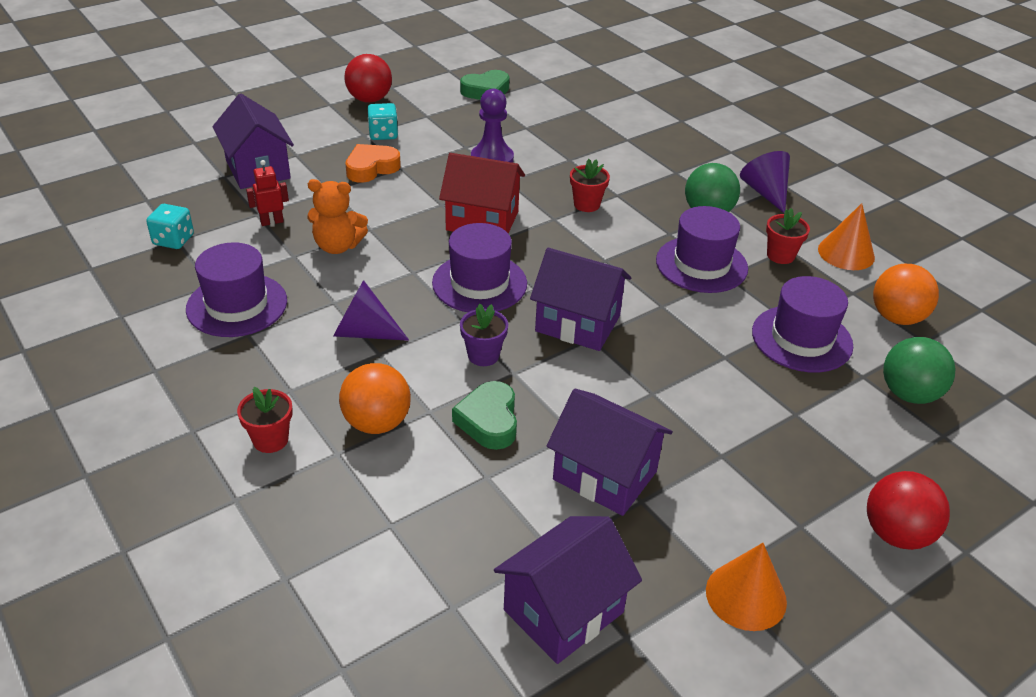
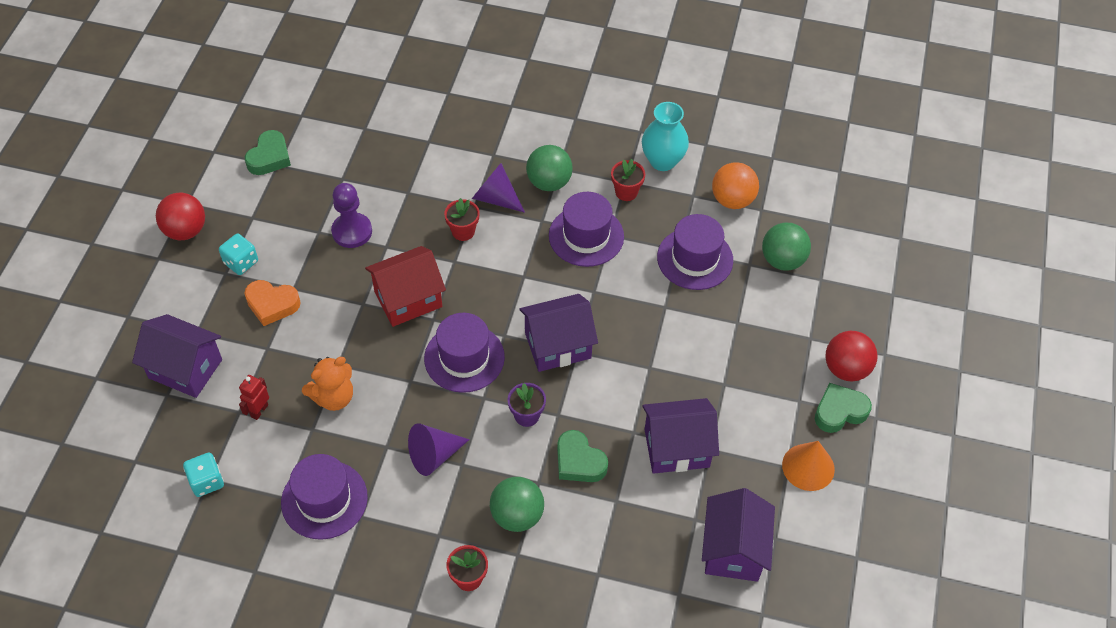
camera: 40 degrees left, 15 degrees up
(371, 168) = (272, 304): orange heart -> orange heart turned 90 degrees counterclockwise
(377, 423) = (517, 515): orange ball -> green ball
(765, 192) = (568, 135): purple cone -> purple cone (495, 198)
(845, 569) = (839, 411): none -> green heart
(846, 253) = (662, 161): orange cone -> turquoise vase

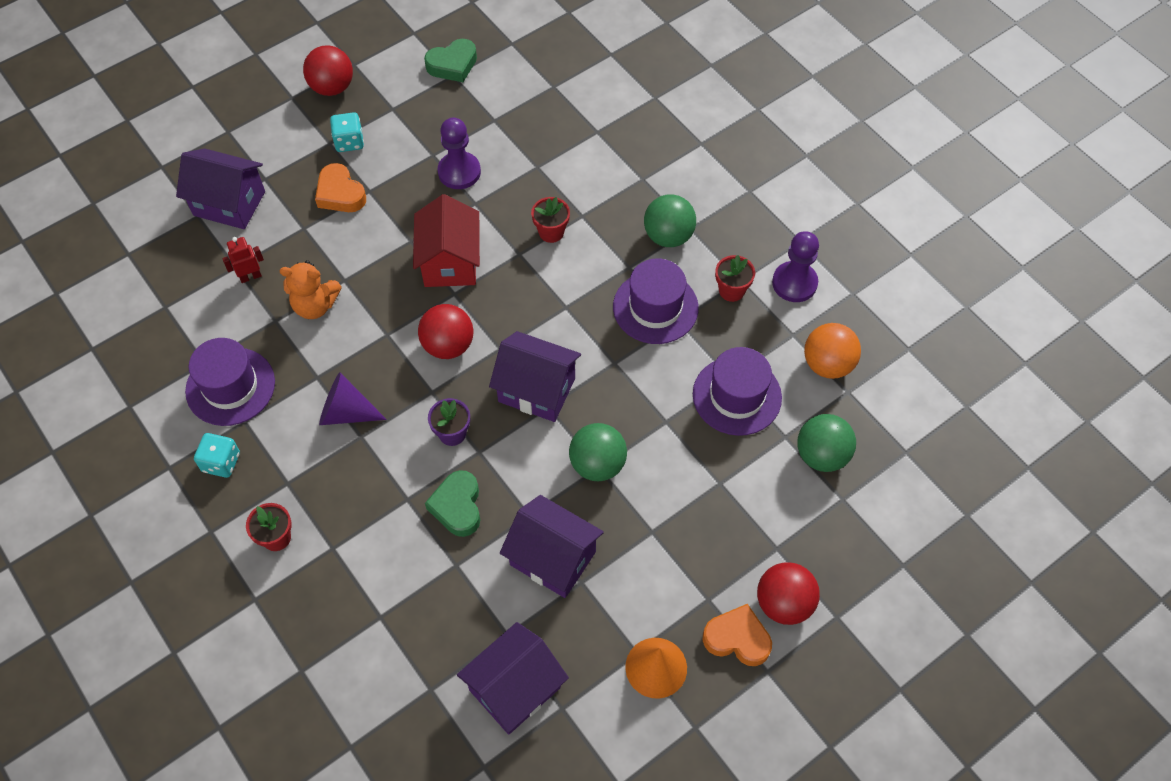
camera: 40 degrees right, 5 degrees up
(185, 368) = (229, 203): purple house -> purple house turned 45 degrees counterclockwise
(207, 481) = (162, 307): turquoise dice -> turquoise dice (221, 462)
(408, 299) = (450, 262): red house -> red house turned 75 degrees clockwise
(464, 358) = (448, 345): purple hat -> red ball
(495, 198) = (607, 220): purple cone -> none
(517, 515) = (363, 514): green ball -> green ball (597, 464)
(662, 161) = (794, 283): turquoise vase -> purple pawn
(839, 411) = (737, 638): green heart -> orange heart

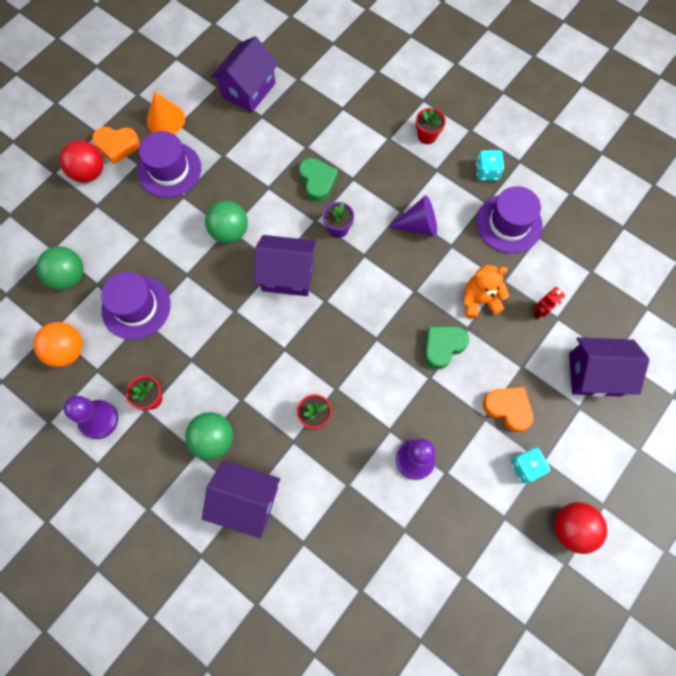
camera: 165 degrees right, 10 degrees up
(448, 345) = (365, 293): red ball -> none
(450, 262) = (390, 366): red house -> none
(452, 65) = (469, 592): green heart -> green heart (443, 346)
(552, 558) = (245, 165): purple house -> purple house (246, 501)
(655, 307) = (211, 367): purple hat -> purple hat (169, 170)

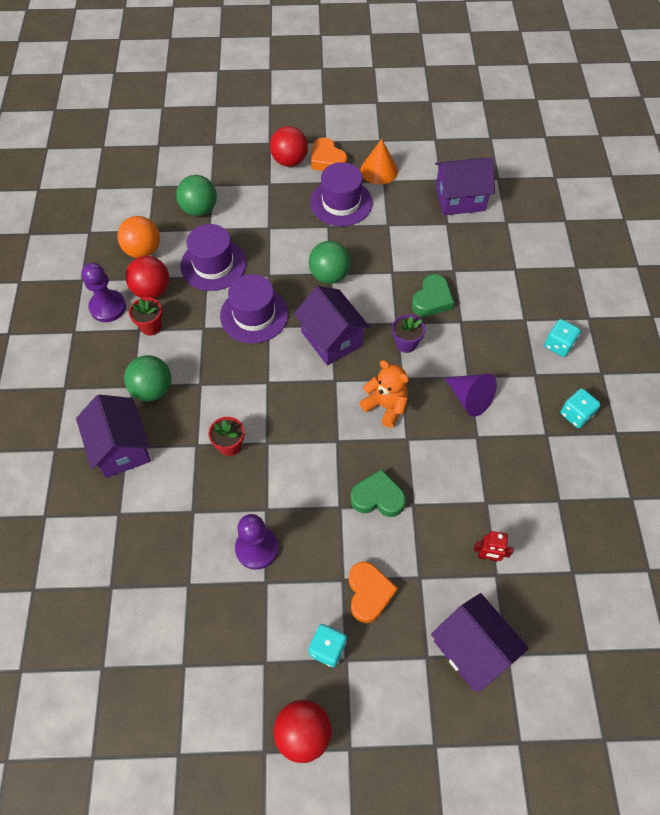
camera: 50 degrees right, 10 degrees down
(115, 373) = (152, 290): none -> red ball
(427, 136) = (558, 345): red flower pot -> turquoise dice
(479, 300) = (448, 496): orange teddy bear -> orange teddy bear (385, 406)
(509, 223) = (546, 467): purple hat -> purple hat (254, 315)

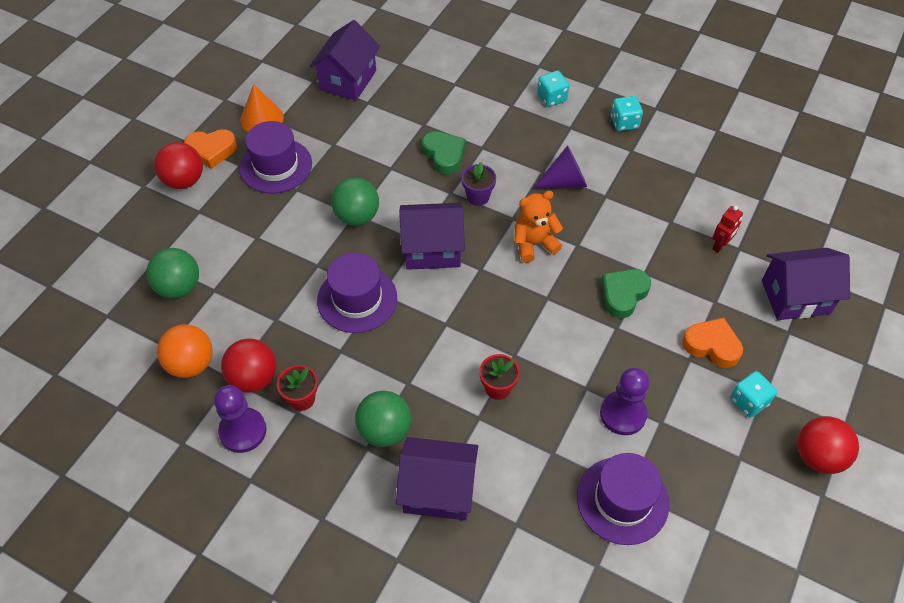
camera: 60 degrees left, 5 degrees down
(213, 264) = (265, 306): purple hat -> purple hat (622, 500)

